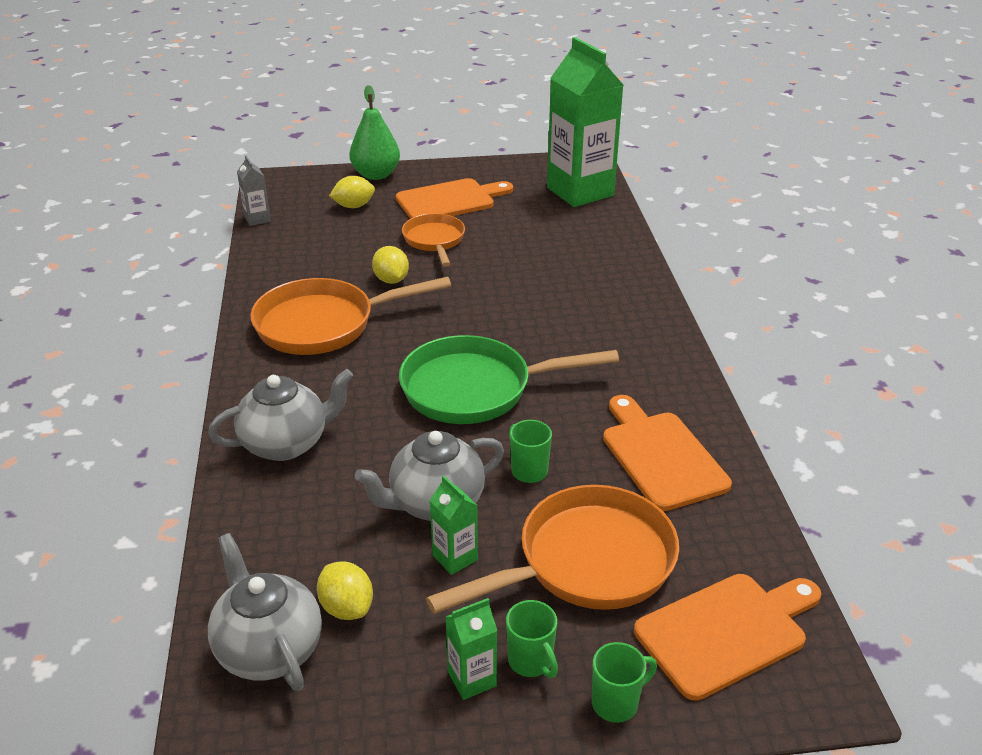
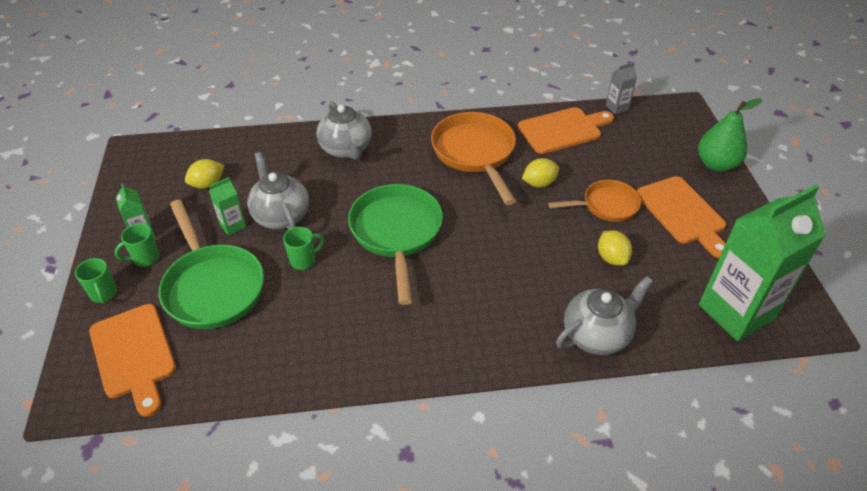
camera: 90 degrees right, 10 degrees up
(269, 649) = (189, 160): grey teapot -> grey teapot (597, 335)
(354, 206) = (653, 155): yellow lemon -> yellow lemon (611, 258)
(586, 562) = (212, 287): orange pan -> green pan
(660, 456) = (307, 337): orange cutting board -> orange cutting board (563, 130)

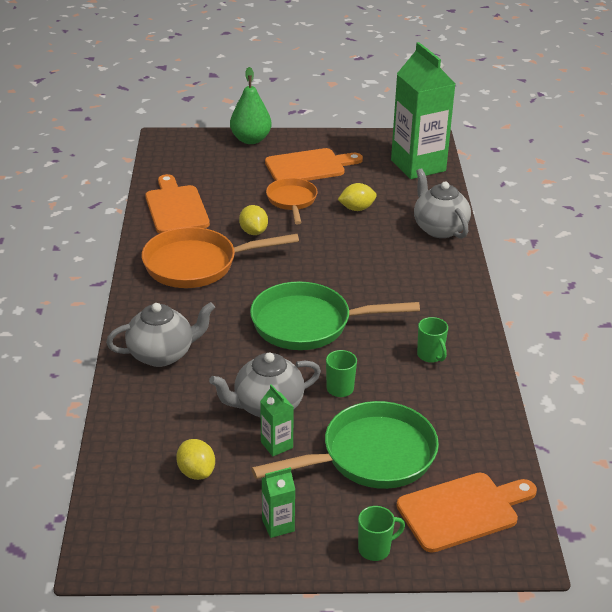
camera: 85 degrees left, 10 degrees down
(145, 258) = (320, 518): green mug -> green mug (430, 356)
(617, 108) = (151, 173): grey carton -> none

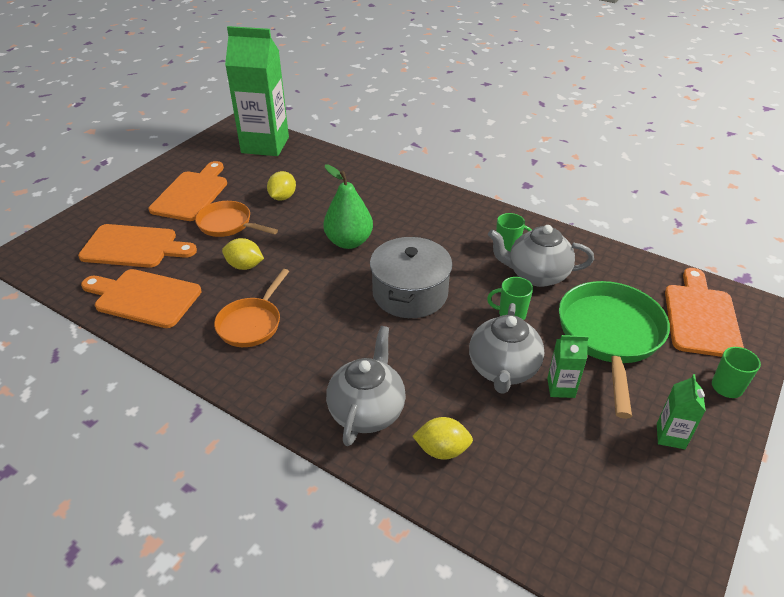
camera: 55 degrees left, 5 degrees up
(196, 472) = (565, 464): yellow lemon -> yellow lemon (442, 450)
(197, 264) = (251, 323): orange pan -> orange pan, size x0.61
(221, 176) = (134, 247): none -> orange cutting board
(251, 139) = (105, 205): green pear -> green pear (349, 242)
(308, 324) = (410, 293): green pan -> grey pot
(439, 228) = (356, 173): grey teapot -> grey teapot (536, 275)

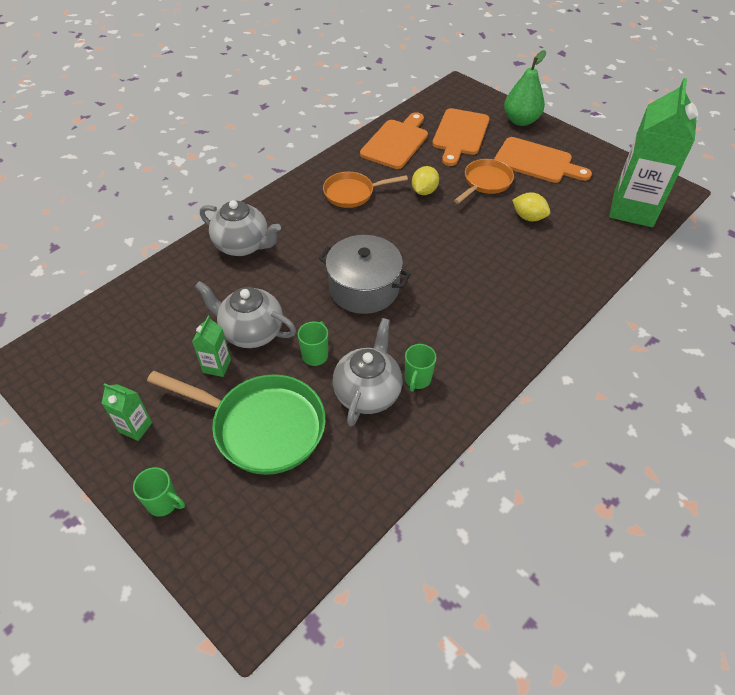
camera: 100 degrees right, 10 degrees up
(251, 323) = (352, 193): orange pan -> orange pan turned 45 degrees counterclockwise
(349, 242) = (448, 256): green pear -> green pear (520, 121)
(442, 450) = (192, 279): yellow lemon -> none
(700, 317) = (260, 529): orange cutting board -> none

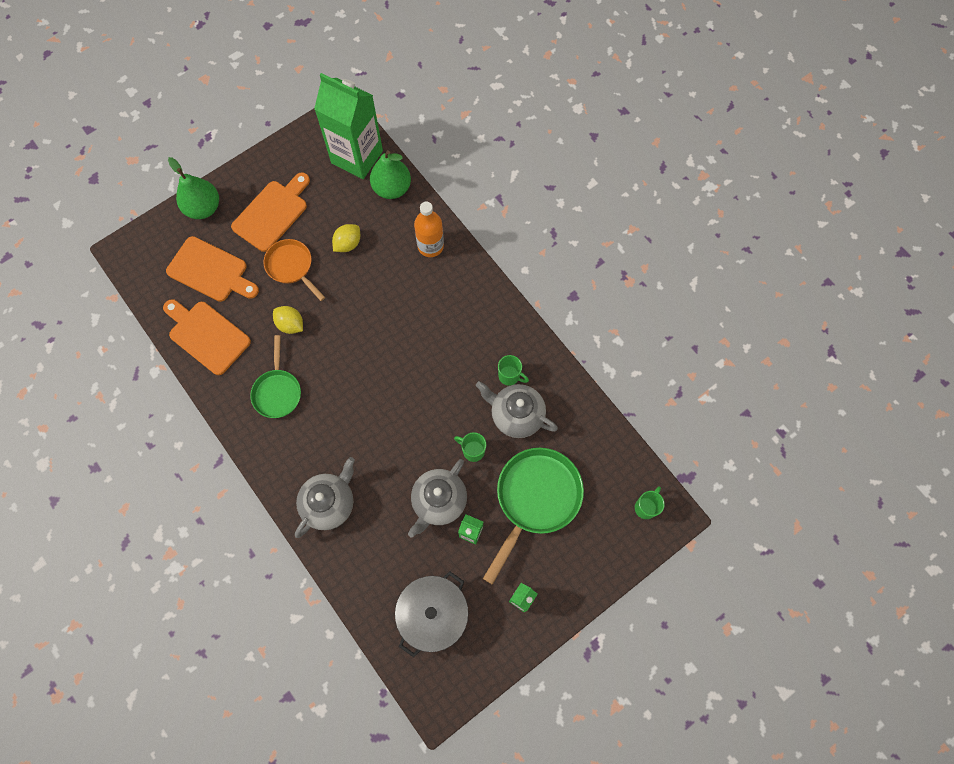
camera: 80 degrees left, 20 degrees up
(164, 503) = (590, 574): green mug -> green mug (646, 507)
(352, 193) = (277, 391): orange pan -> green pan
(364, 288) = (406, 401): grey pot -> grey pot (433, 614)
(557, 283) = (430, 246): none -> orange bottle
(611, 241) = (392, 188): none -> green pear

